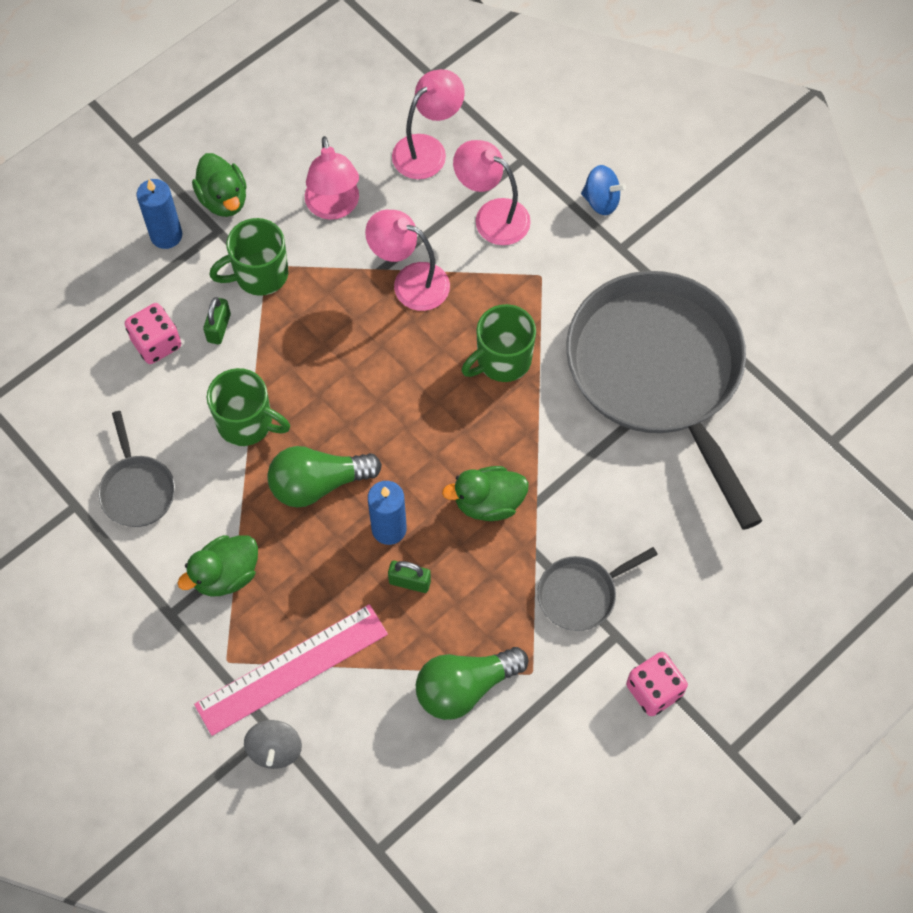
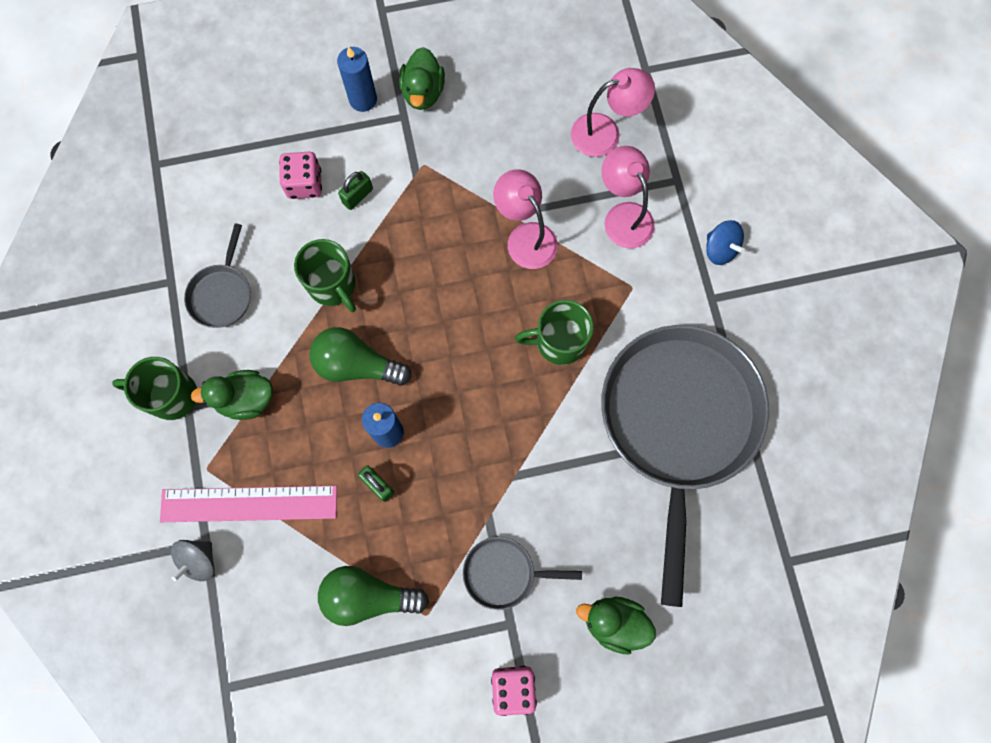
camera: 30 degrees right, 10 degrees up
(259, 274) = (413, 168): green mug -> green mug (171, 395)
(334, 207) = (503, 143): pink lamp -> none
(488, 503) = (477, 455): green duck -> green duck (614, 622)

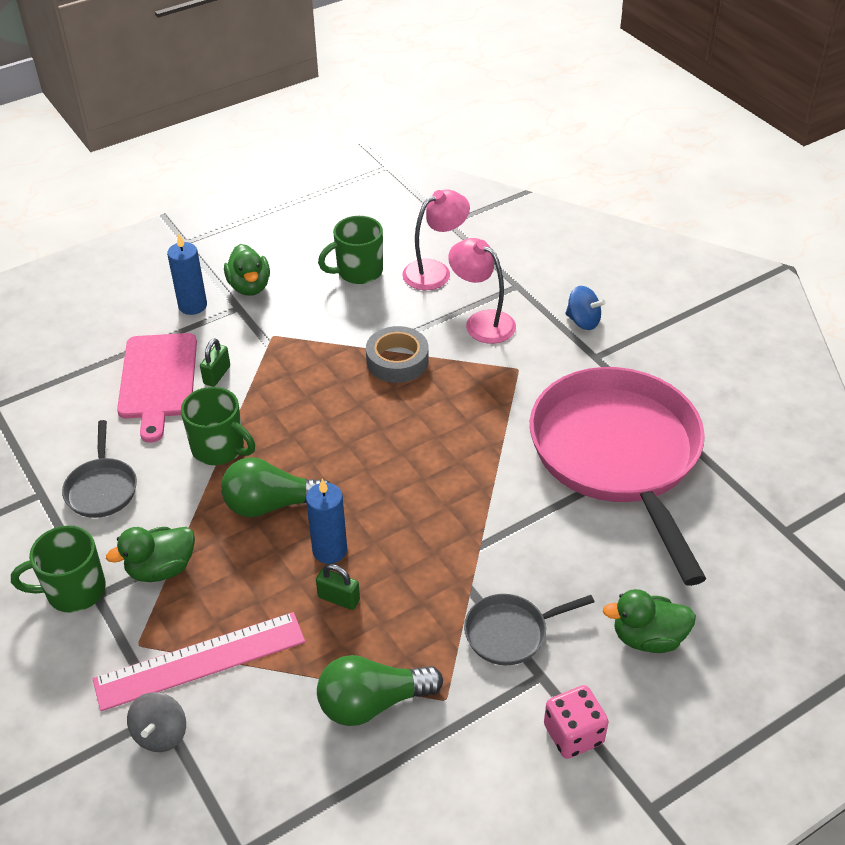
camera: 20 degrees left, 30 degrees down
(304, 183) = (158, 380): pink dice -> pink cutting board
(525, 237) = (397, 361): pink lamp -> grey tape
(559, 342) = (469, 428): green mug -> green mug (358, 271)
(678, 423) = (618, 456): grey pan -> pink pan

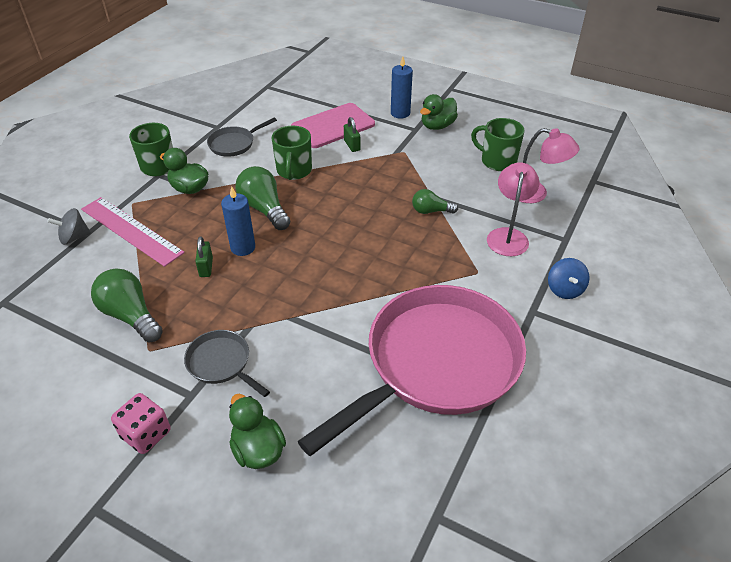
camera: 60 degrees right, 0 degrees up
(217, 375) = (352, 145): green padlock -> green padlock turned 75 degrees clockwise
(397, 361) = (431, 211): grey tape -> green light bulb

